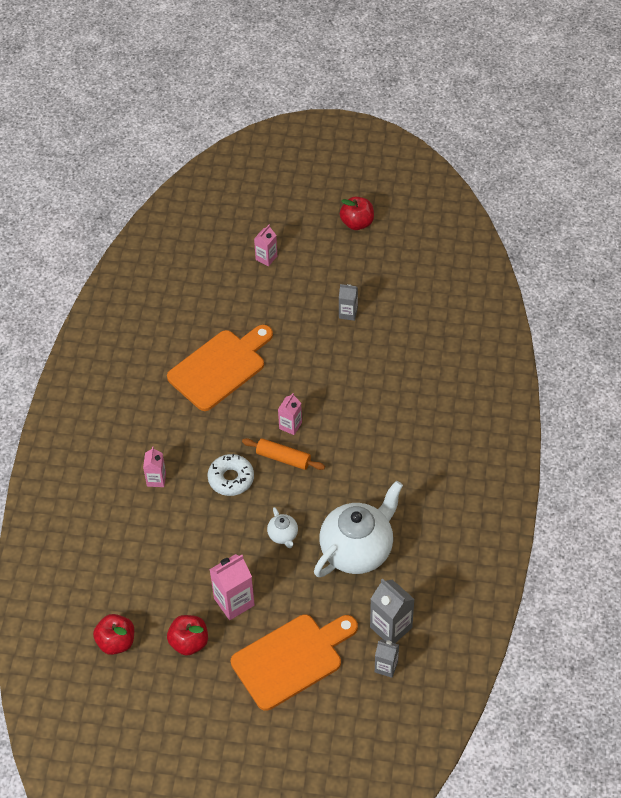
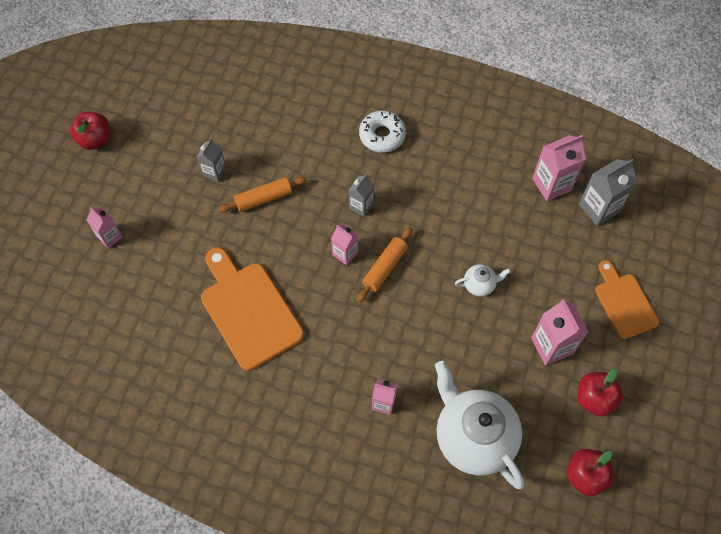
camera: 80 degrees left, 10 degrees up
(231, 478) = (399, 324): white donut -> white donut (382, 135)
(291, 659) = (624, 302): orange cutting board -> orange cutting board, size x0.62
(330, 354) = (263, 198): none -> orange rolling pin
(357, 549) = (508, 219): white teapot -> white teapot (473, 437)
(386, 667) = (640, 221): grey carton -> grey carton (361, 206)
(407, 582) = (551, 184): none -> pink carton

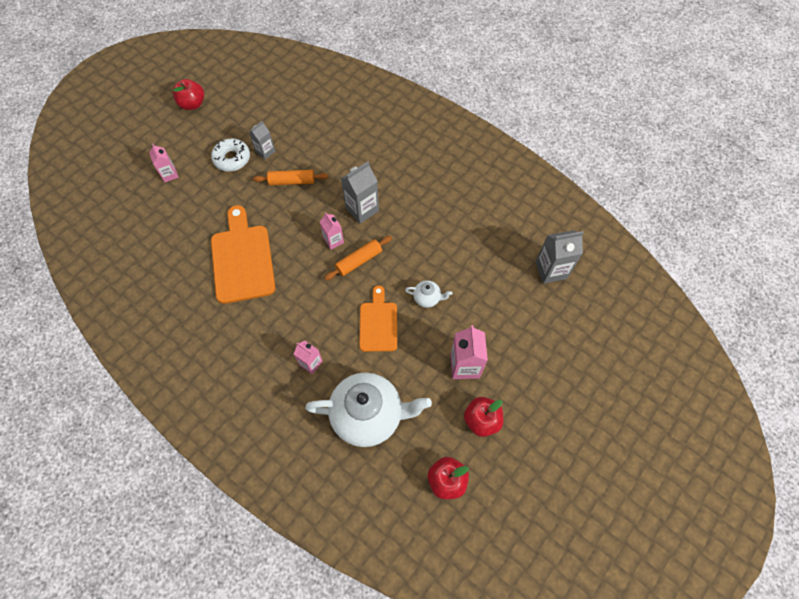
camera: 20 degrees right, 0 degrees up
(361, 206) = (362, 209): grey carton -> grey carton, size x1.63
(382, 135) = (402, 162): white donut -> white donut (232, 159)
(473, 437) = (369, 415): white teapot -> white teapot turned 105 degrees clockwise
(551, 184) = (519, 239): pink carton -> none
(624, 302) = (540, 351): orange cutting board -> orange cutting board (378, 323)

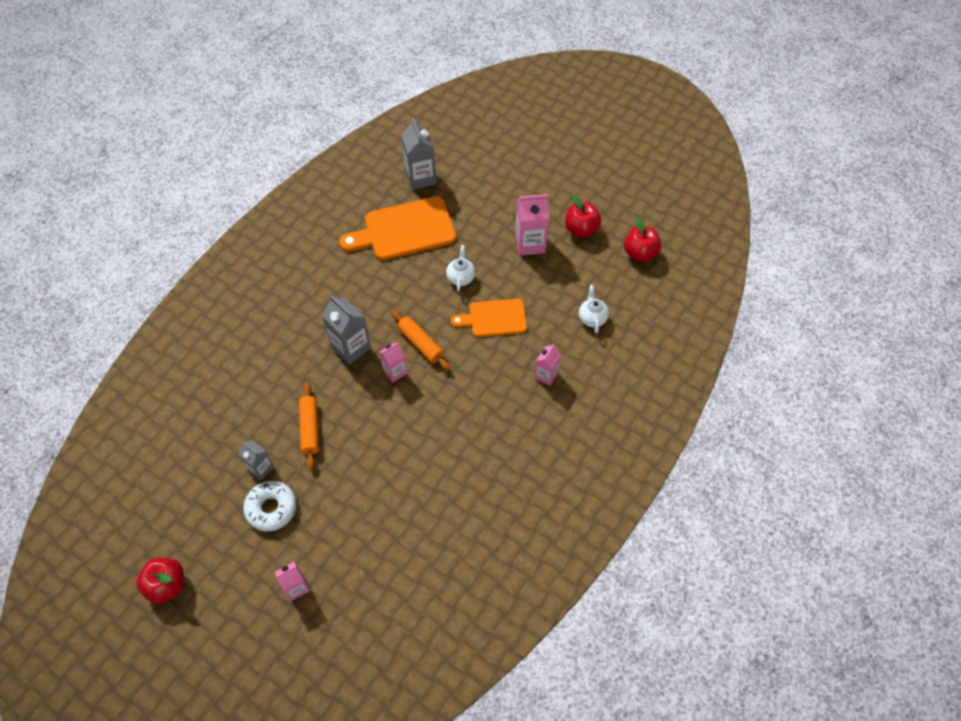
camera: 95 degrees left, 5 degrees down
(242, 259) = (426, 466): orange cutting board -> orange cutting board (404, 230)
(369, 415) = (592, 318): white teapot -> white teapot, size x0.42

